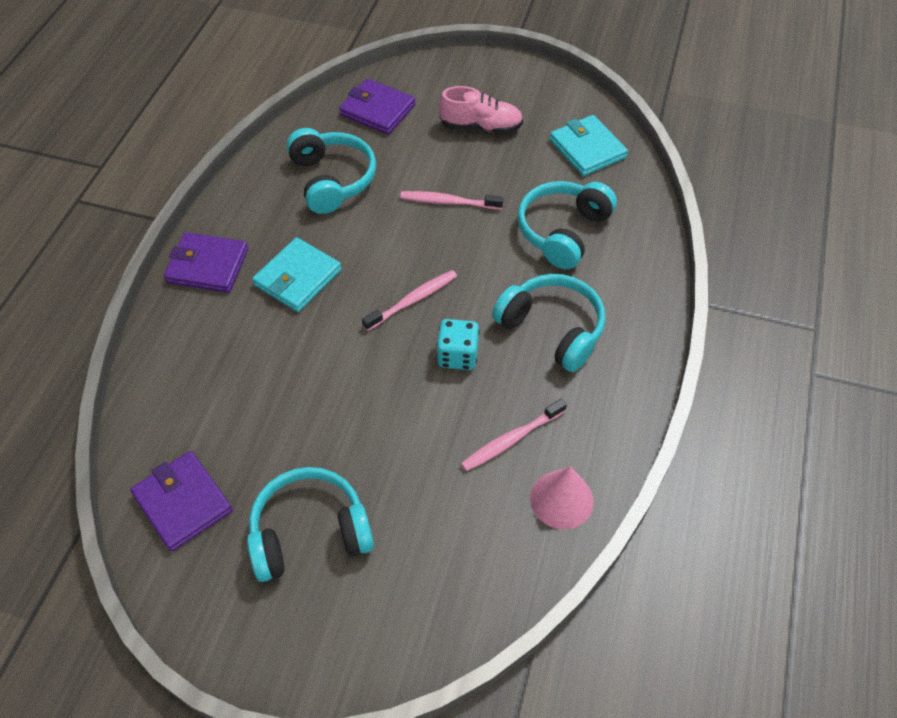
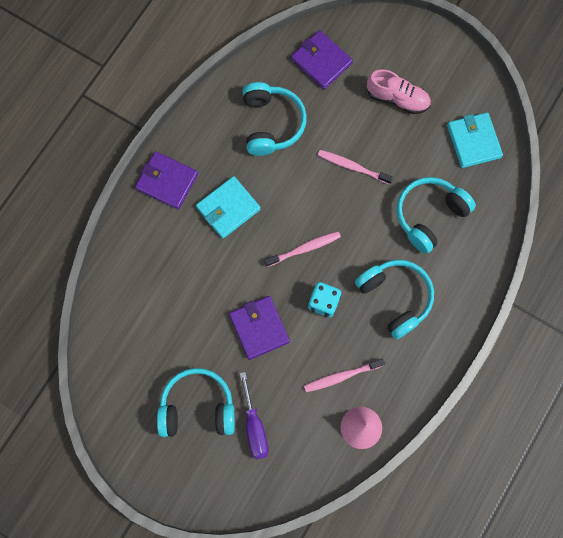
camera: 15 degrees right, 20 degrees up
(183, 502) = (123, 365): purple wallet -> purple wallet (259, 328)
(403, 538) = (254, 426): none -> purple screwdriver

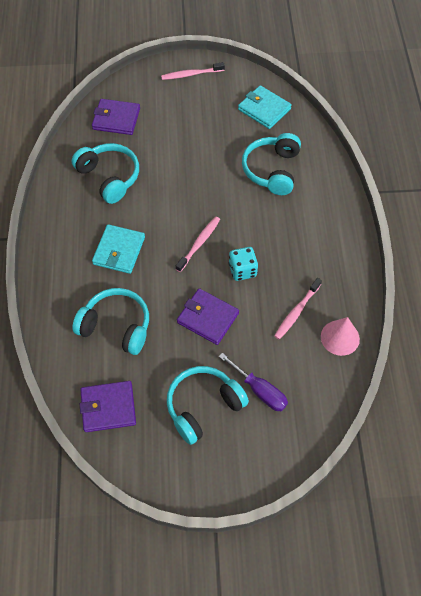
camera: 35 degrees left, 15 degrees down
(167, 181) = (55, 260): purple wallet -> purple wallet (108, 407)
(352, 167) = (192, 171): pink toothbrush -> pink toothbrush (191, 74)
(395, 298) = (292, 235): turquoise headphones -> turquoise headphones (116, 326)
(397, 98) = (190, 112): pink shoe -> none

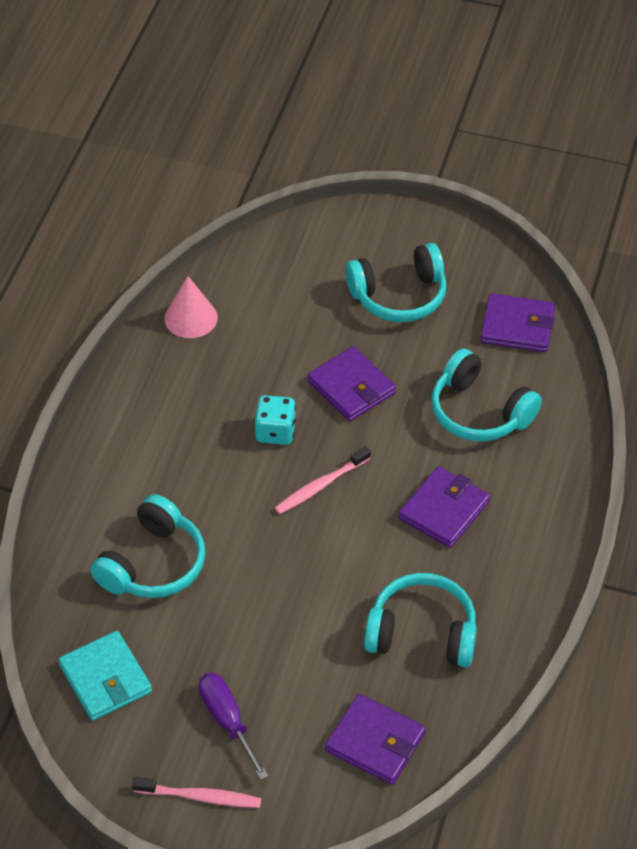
camera: 160 degrees left, 10 degrees down
(109, 177) = (422, 633): turquoise headphones -> turquoise headphones turned 120 degrees clockwise
(119, 251) = (444, 510): turquoise wallet -> purple wallet
(259, 390) = (322, 292): purple screwdriver -> purple screwdriver (227, 721)
(296, 312) = (229, 361): pink toothbrush -> none

